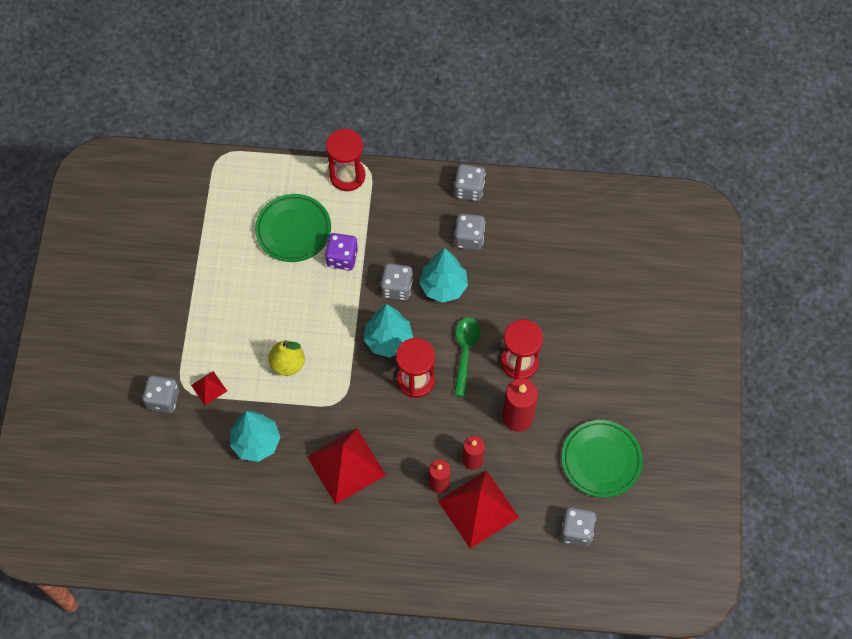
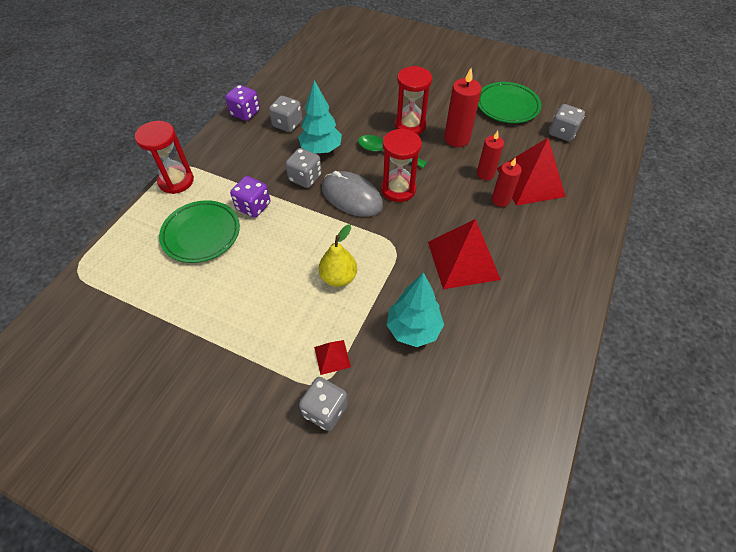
camera: 70 degrees left, 10 degrees down
(388, 340) = (351, 197): turquoise tree -> grey mouse
(469, 189) = (245, 113): grey dice -> purple dice

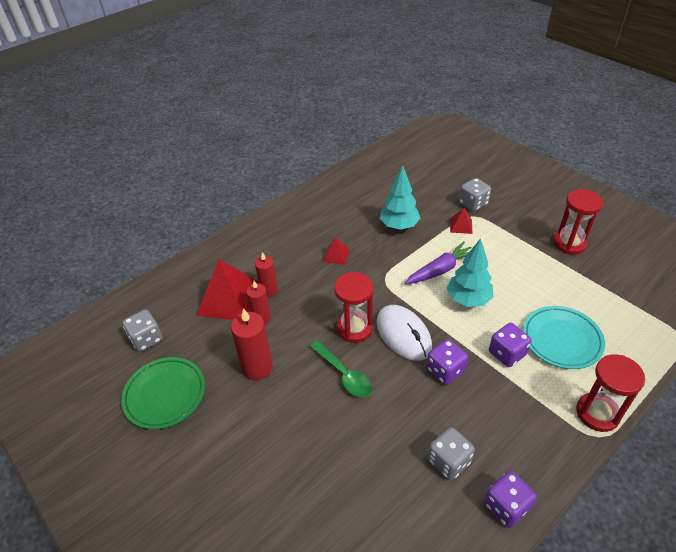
camera: 155 degrees left, 10 degrees down
(201, 234) = (561, 340): green plate -> turquoise plate
(305, 178) = (445, 370): grey dice -> purple dice
(321, 149) = (416, 403): turquoise tree -> turquoise tree (468, 299)
(338, 277) = (440, 270): yellow pear -> purple carrot
(351, 197) = (403, 334): grey mouse -> white mouse
(410, 125) = (296, 404): red hourglass -> red hourglass (569, 243)
(463, 260) = (336, 255): red pyramid -> red pyramid, size x0.47

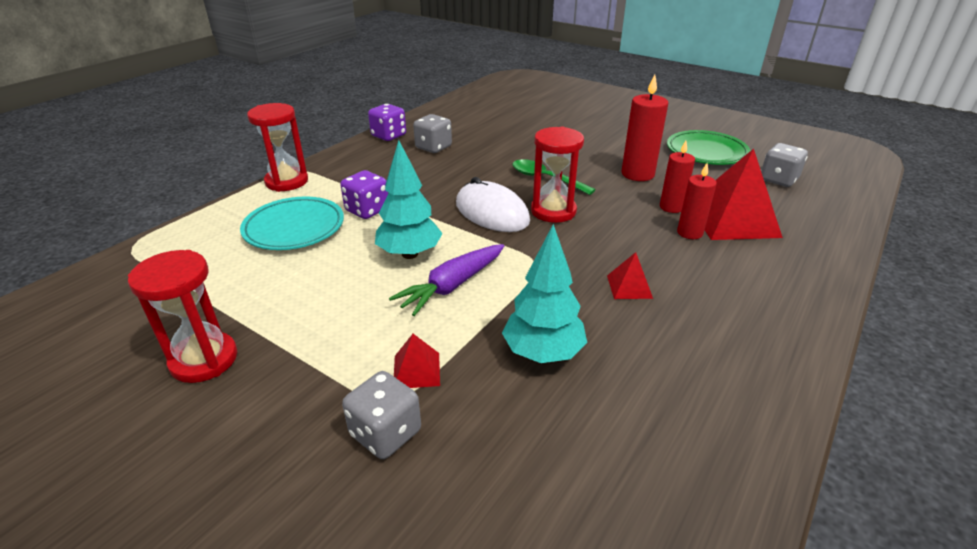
camera: 165 degrees right, 10 degrees down
(445, 370) = (439, 191): purple dice -> none

